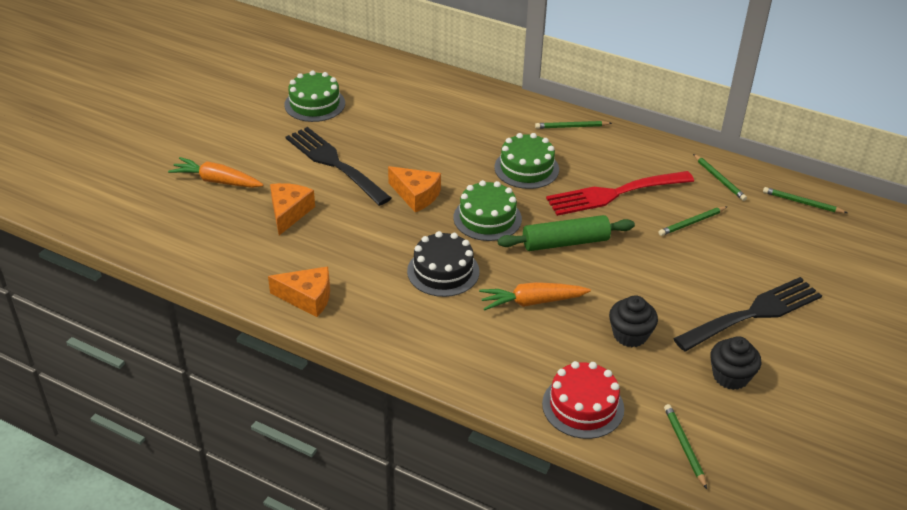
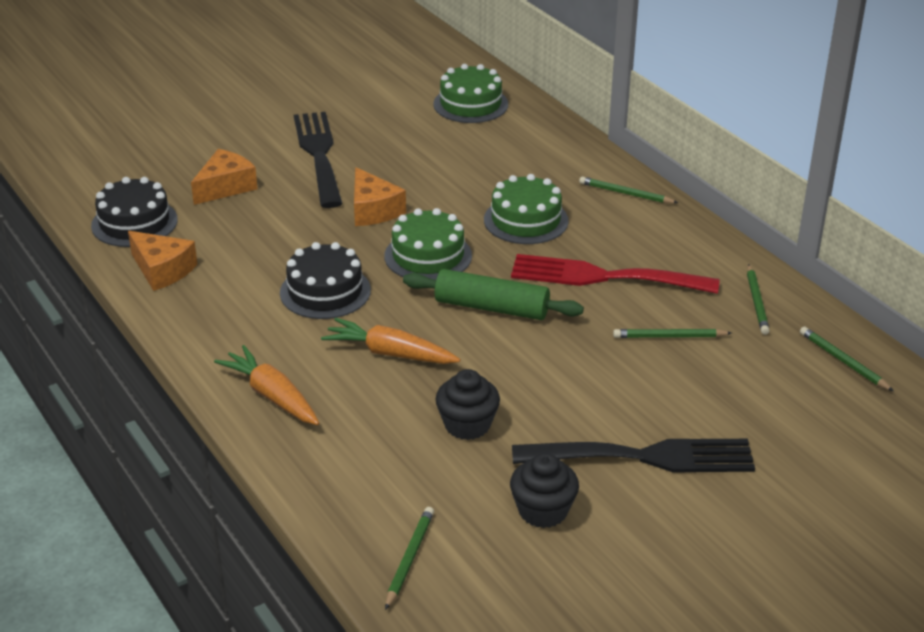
camera: 30 degrees right, 5 degrees down
(217, 181) = (185, 137): orange carrot -> orange carrot (272, 396)
(247, 266) = (134, 223): none -> black cake
(314, 104) = (357, 93): green cake -> green cake (470, 104)
(583, 406) = (337, 474): red cake -> none

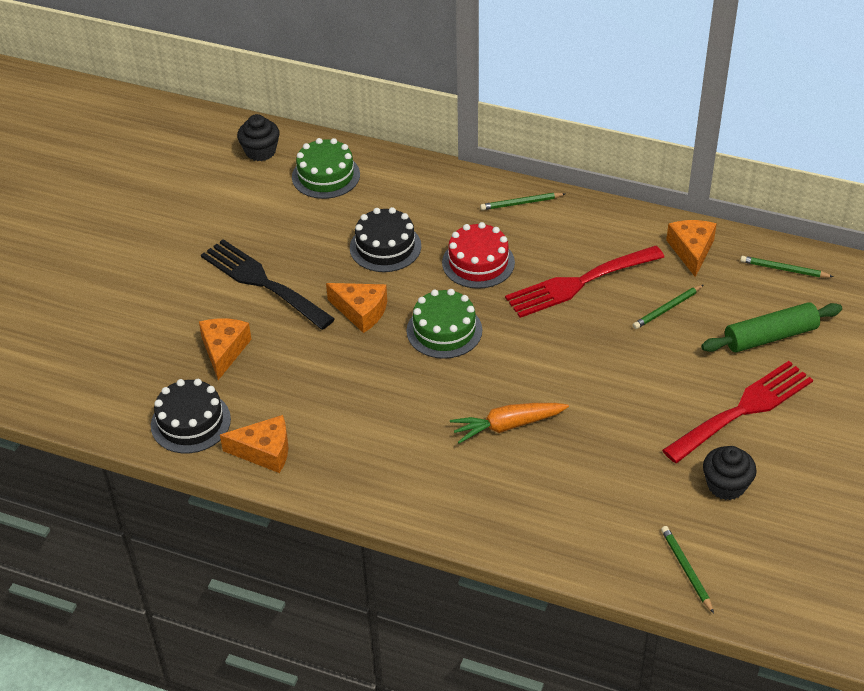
camera: 35 degrees left, 10 degrees up
(272, 396) = (467, 507): orange carrot -> none
(325, 291) = (406, 401): black cake -> black cake (385, 247)
(467, 425) = (616, 451): black cupcake -> black cupcake (260, 151)
(491, 307) = (533, 349): green rolling pin -> green rolling pin (770, 336)
(526, 220) = (478, 262): green cake -> red cake
(644, 457) = (743, 409): black fork -> red fork
(756, 302) = (691, 251): green pencil -> orange cheese

